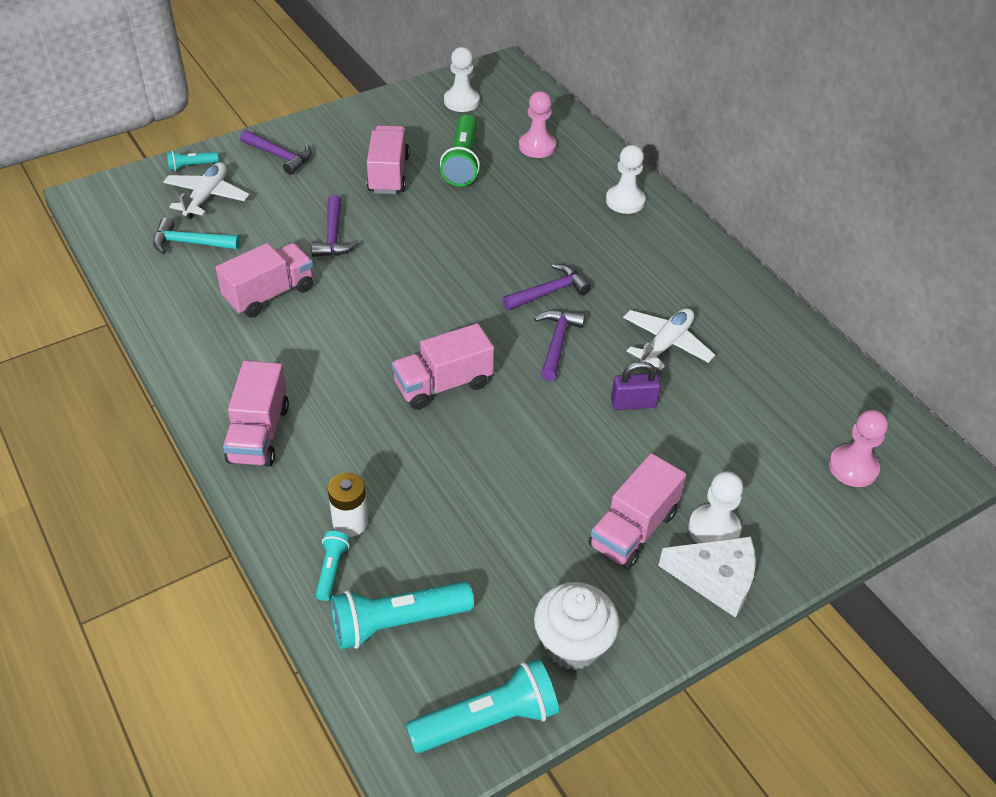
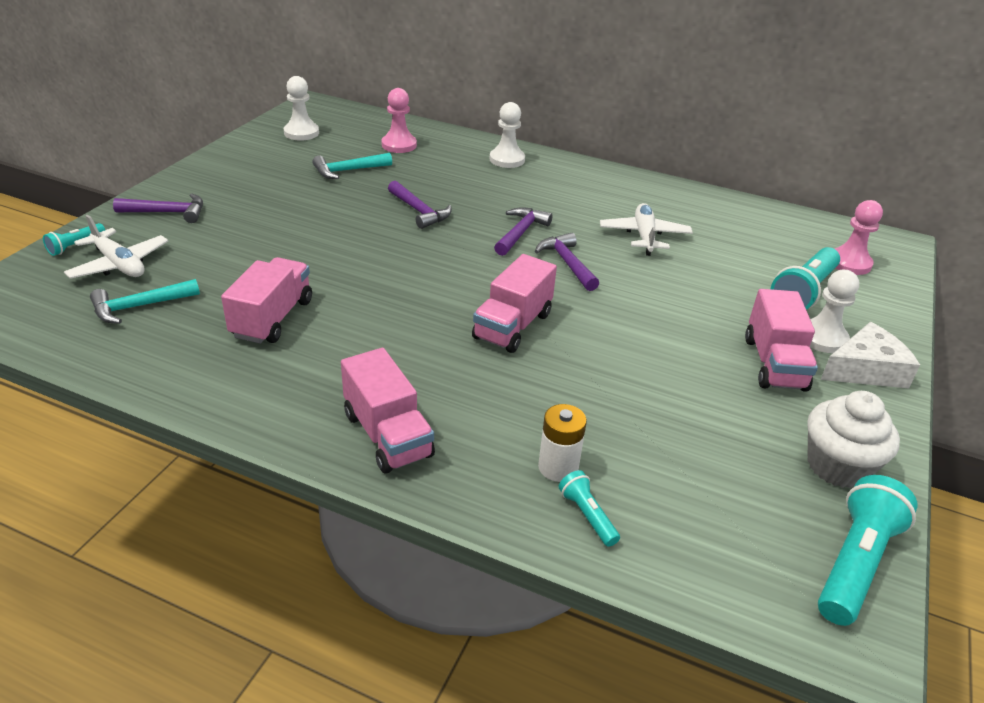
camera: 35 degrees left, 10 degrees down
(207, 196) = (119, 264): white plane -> white plane turned 150 degrees clockwise
(333, 236) = (288, 254): purple hammer -> purple hammer (419, 211)
(388, 174) = (291, 196): pink truck -> none
(397, 622) = (694, 527): turquoise flashlight -> turquoise flashlight (803, 292)
(462, 162) = (348, 171): green flashlight -> turquoise hammer
(633, 403) = (669, 281): purple padlock -> none

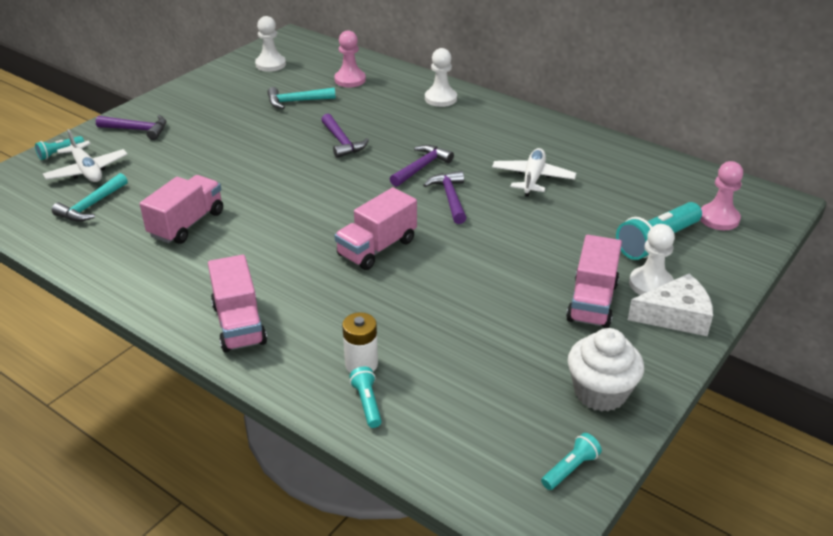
camera: 15 degrees right, 0 degrees up
(139, 306) = (91, 206): turquoise hammer -> turquoise hammer turned 45 degrees counterclockwise
(855, 563) = (570, 469): turquoise flashlight -> turquoise flashlight, size x0.51

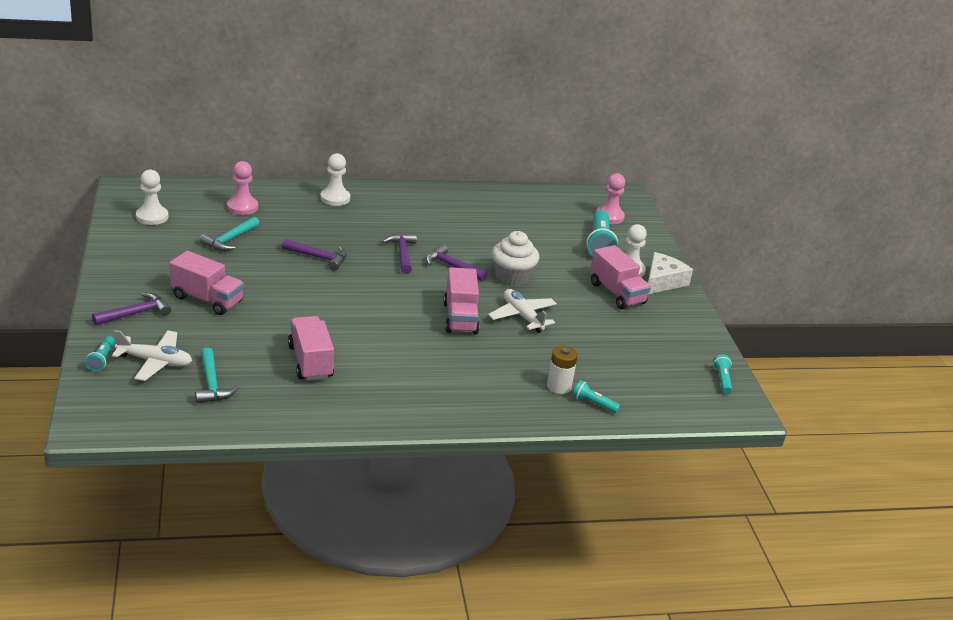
camera: 50 degrees left, 5 degrees down
(239, 324) = (456, 402): pink truck -> pink truck (207, 299)
(533, 178) = (480, 233): white plane -> white plane (522, 316)
(600, 392) = (684, 338): white cupcake -> white cupcake (512, 277)

